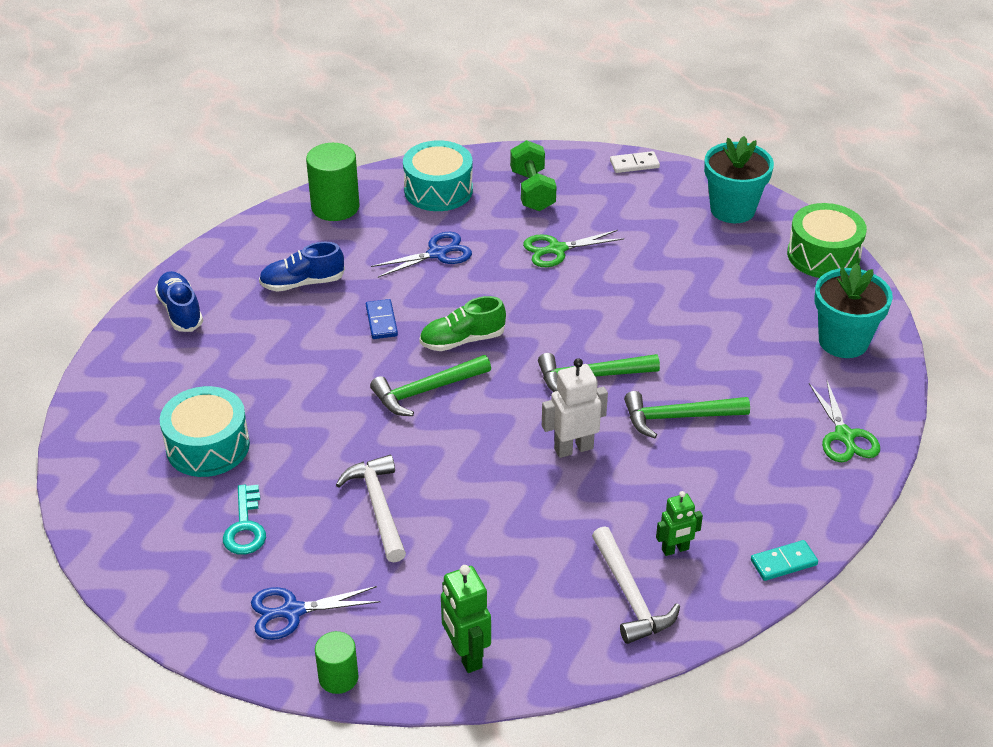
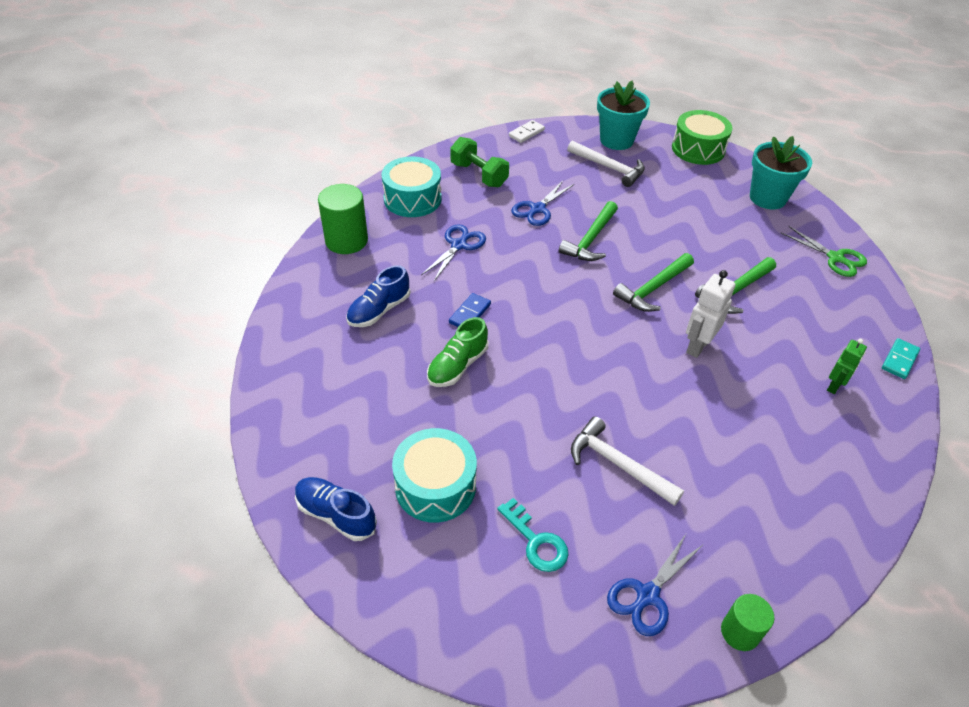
camera: 35 degrees left, 5 degrees up
(180, 311) = (298, 379): blue shoe -> blue shoe (336, 514)
(381, 321) = (470, 313): blue domino -> blue domino turned 75 degrees clockwise
(426, 391) = (557, 352): green hammer -> green hammer (591, 239)
(462, 340) = (542, 302): green shoe -> green shoe (457, 366)
(466, 655) = (802, 551): green robot -> none
(556, 250) = (537, 209): green scissors -> blue scissors
(630, 596) = (847, 436): white hammer -> white hammer (609, 168)

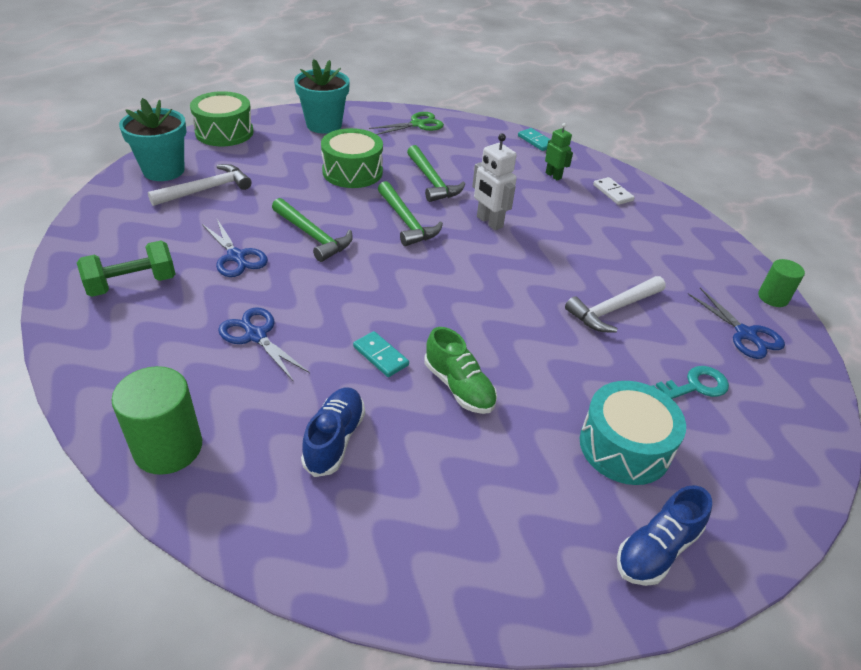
camera: 75 degrees left, 5 degrees down
(379, 310) = (334, 439): blue shoe -> blue shoe turned 135 degrees counterclockwise
(412, 199) = (129, 356): turquoise drum -> none
(470, 313) = (380, 356): blue domino -> turquoise domino
(526, 133) = (85, 225): white domino -> white domino (612, 193)
(704, 236) = (352, 172): none -> green drum

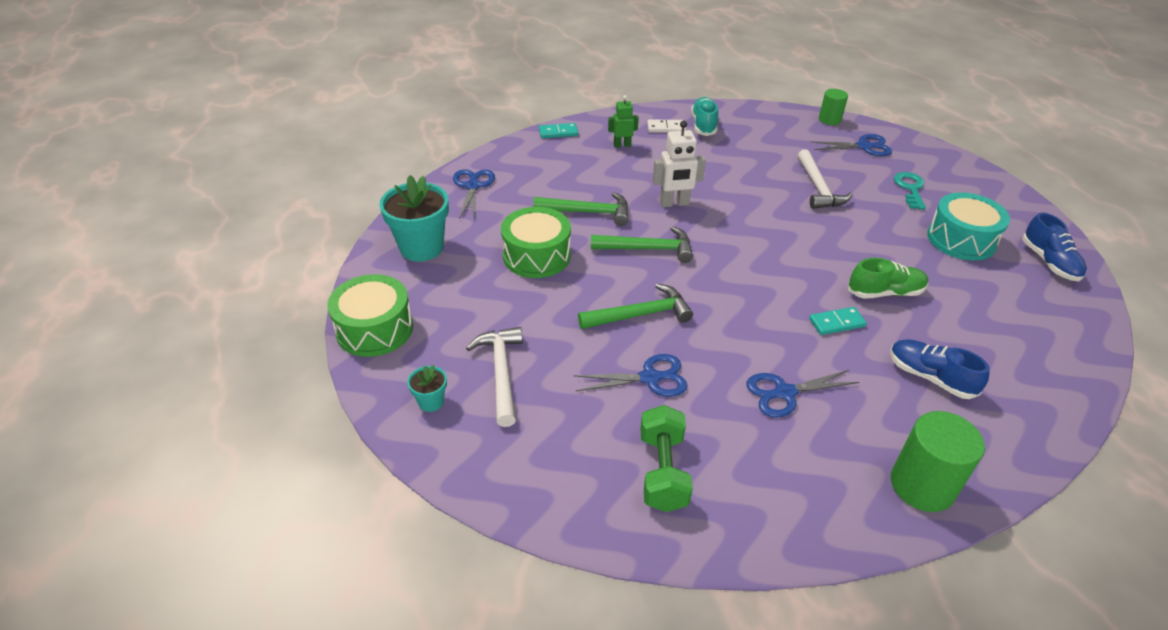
camera: 60 degrees left, 0 degrees up
(163, 170) = (431, 402): turquoise flower pot -> turquoise flower pot, size x0.47
(418, 124) = (473, 186): green scissors -> blue scissors
(646, 213) = (703, 125): none -> turquoise shoe

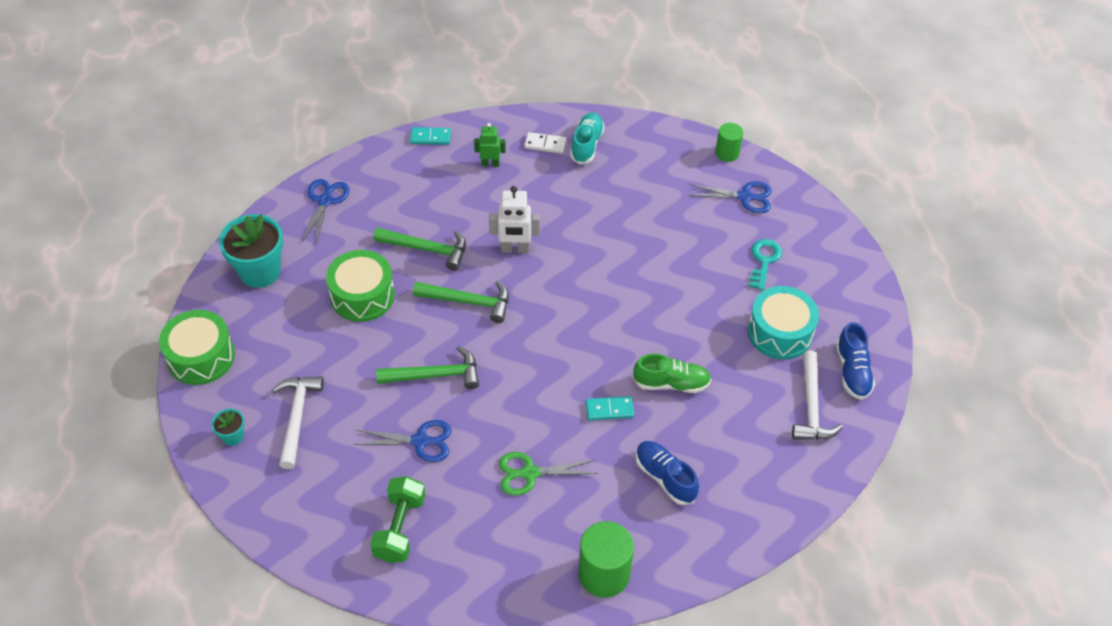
camera: 10 degrees right, 10 degrees up
(784, 393) = (529, 473): blue scissors -> green scissors
(818, 188) = (669, 248): white hammer -> white hammer (811, 406)

